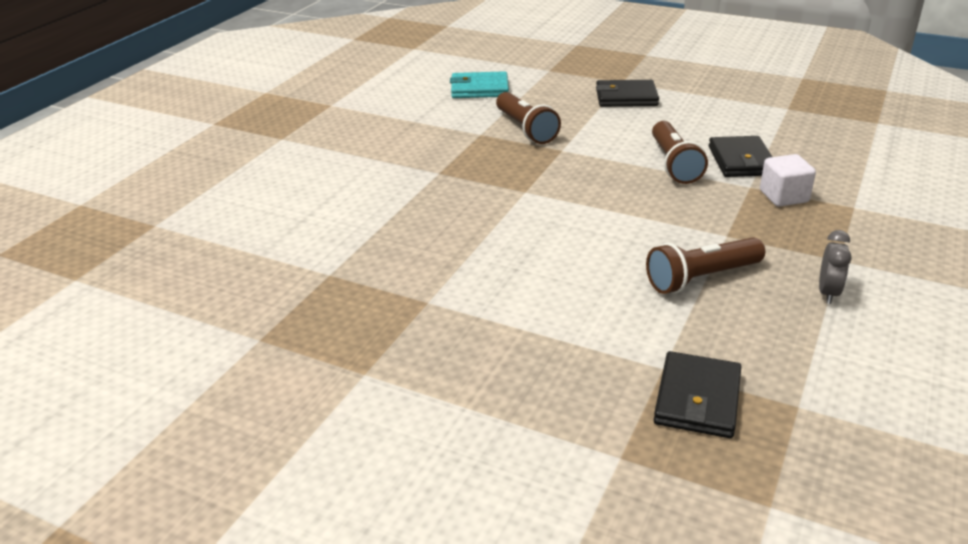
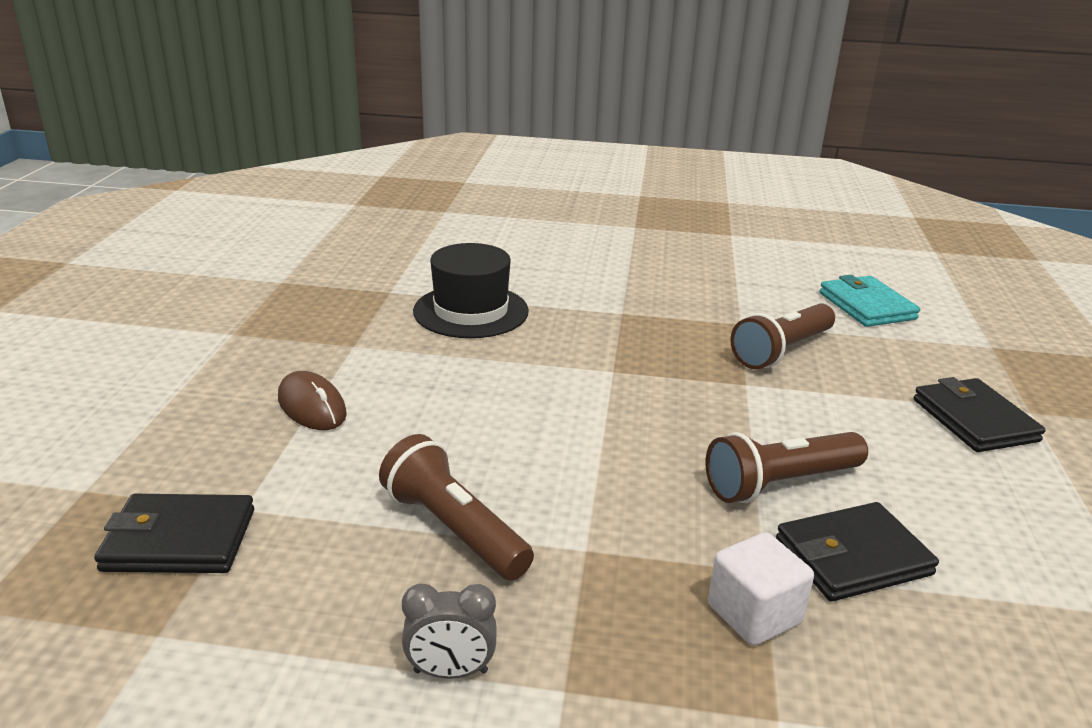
camera: 70 degrees right, 5 degrees down
(397, 236) = (471, 311): none -> black hat
(525, 329) = (312, 406): none -> brown mouse

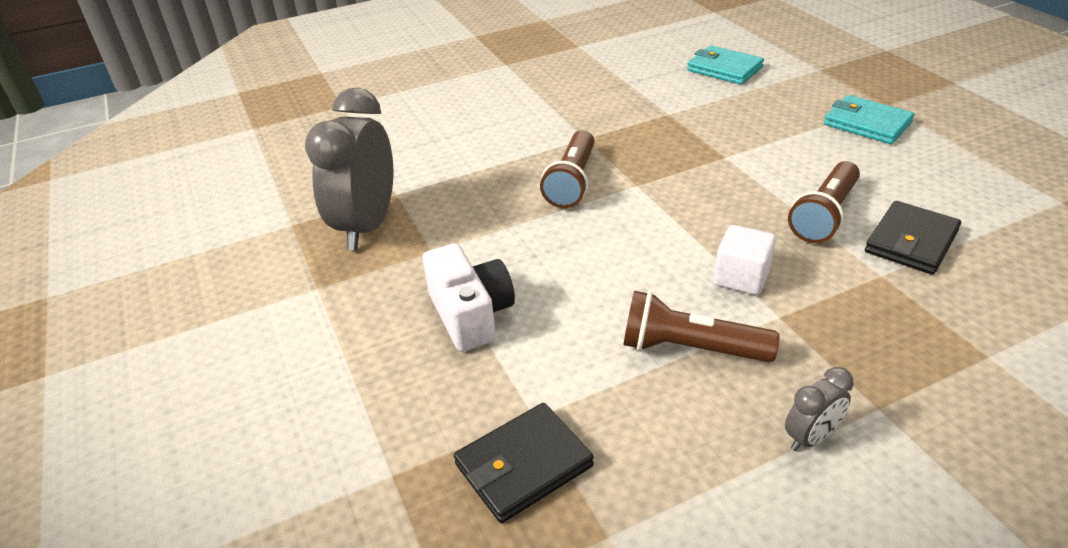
camera: 30 degrees left, 10 degrees up
(312, 406) = (471, 314): brown mouse -> white camera
(332, 306) = (367, 226): none -> grey clock
(471, 311) = (481, 183): black hat -> none
(754, 614) = (908, 304): white cube -> white cube (741, 278)
(782, 351) = (717, 123): brown flashlight -> brown flashlight (572, 182)
(974, 420) = (867, 124): black wallet -> turquoise wallet

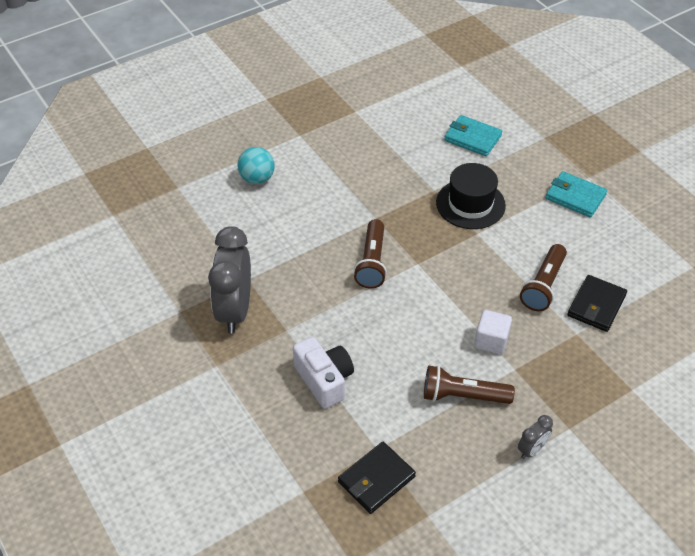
camera: 10 degrees left, 10 degrees up
(442, 99) = (257, 178): none -> turquoise ball
(717, 127) = (470, 204): none -> black hat

